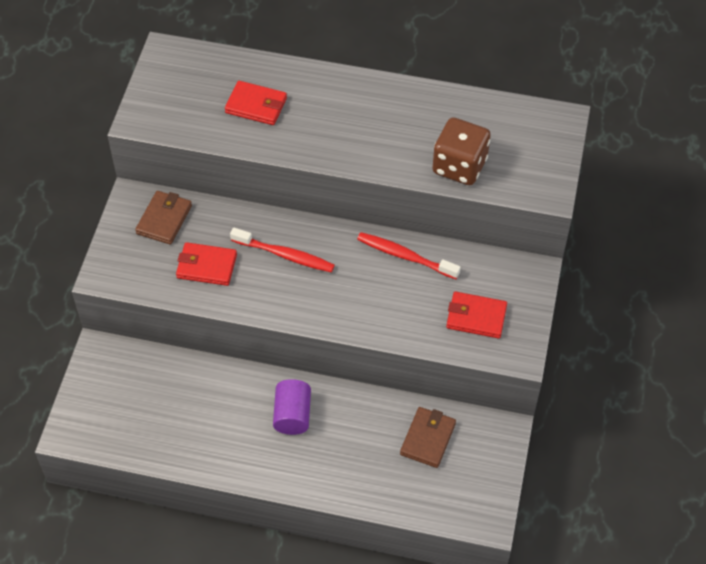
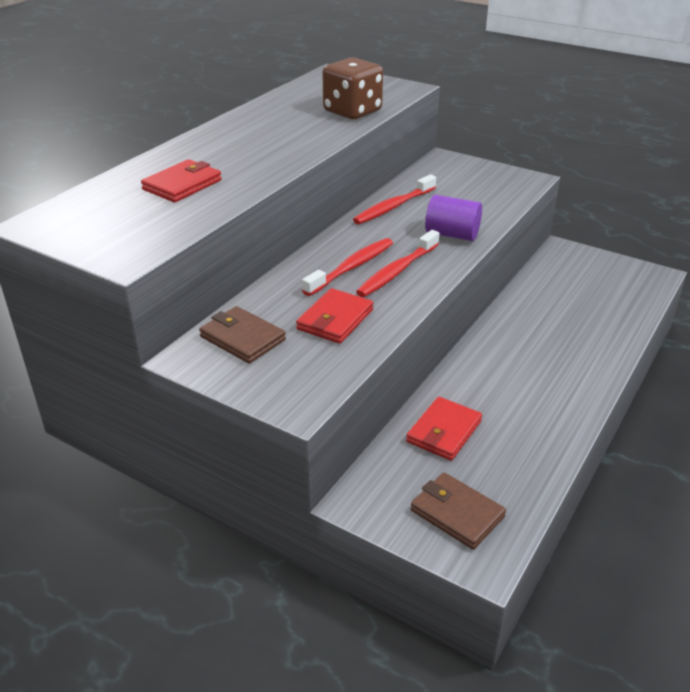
camera: 70 degrees left, 20 degrees down
(292, 287) = (397, 271): none -> red toothbrush
(292, 415) = (512, 359): purple cylinder -> purple cylinder (452, 234)
(427, 439) = (562, 287): brown wallet -> brown wallet (457, 513)
(476, 317) = (481, 188): red wallet -> red wallet (444, 431)

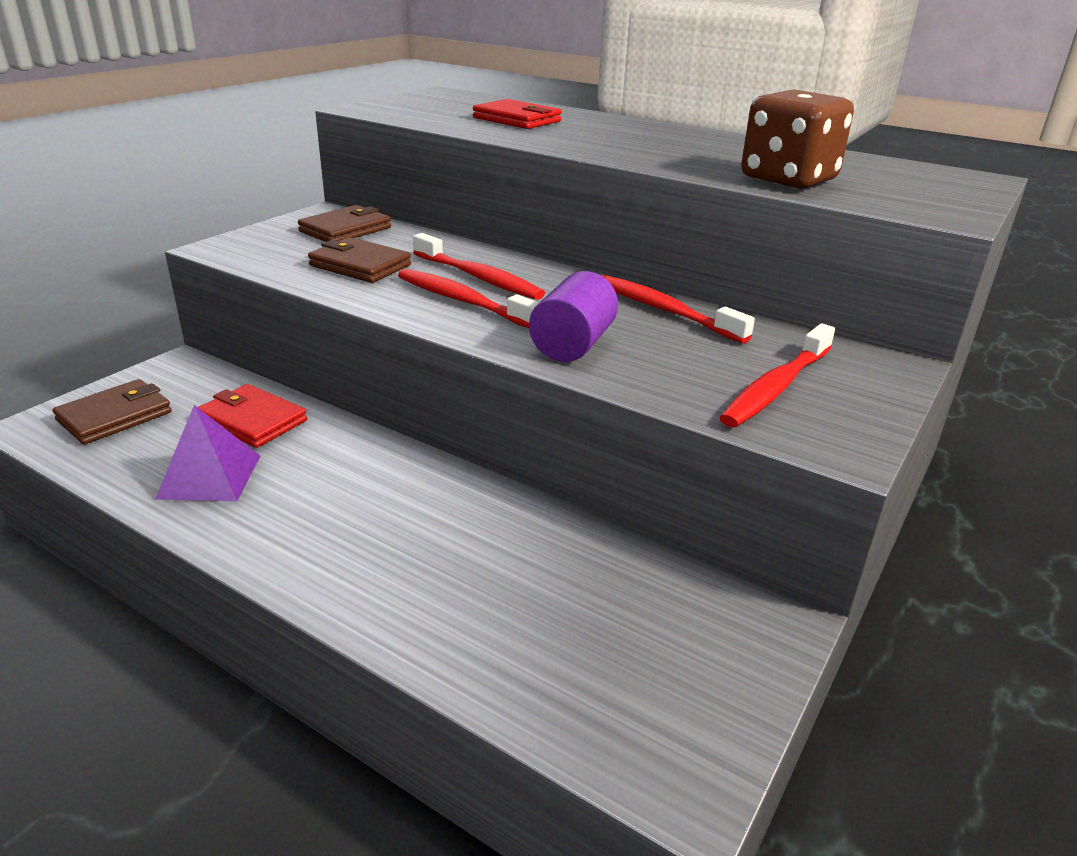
camera: 90 degrees right, 5 degrees down
(335, 319) = (360, 265): red wallet -> brown wallet
(479, 186) = (777, 387): none -> red toothbrush
(521, 436) = (209, 476): none -> purple pyramid

